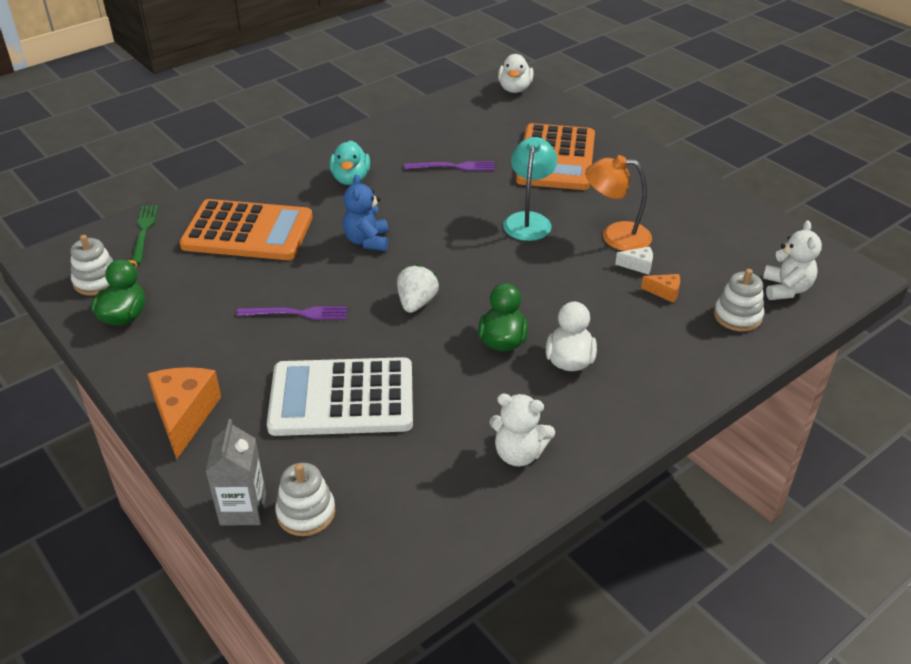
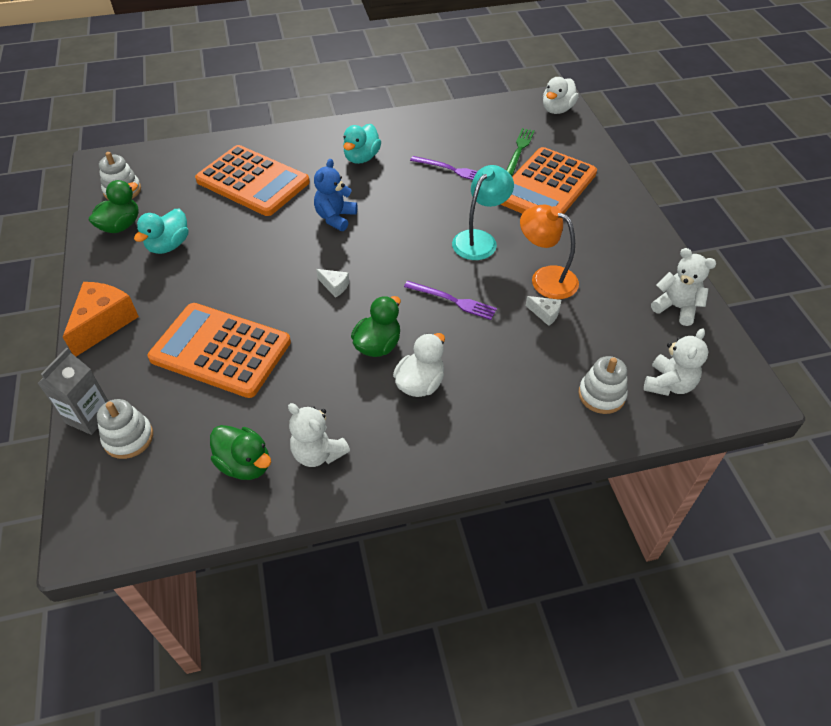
camera: 25 degrees right, 10 degrees up
(144, 232) = (181, 159): green fork -> green fork (519, 150)
(199, 319) = (169, 245): none -> turquoise duck
(297, 313) = (239, 264): purple fork -> purple fork (453, 300)
(342, 398) = (220, 350): white calculator -> orange calculator
(416, 303) = (334, 286): white strawberry -> white cheese
(452, 490) = (245, 464): none -> green duck
(664, 292) = (550, 348): orange cheese -> none
(746, 226) = (676, 307): none -> white teddy bear

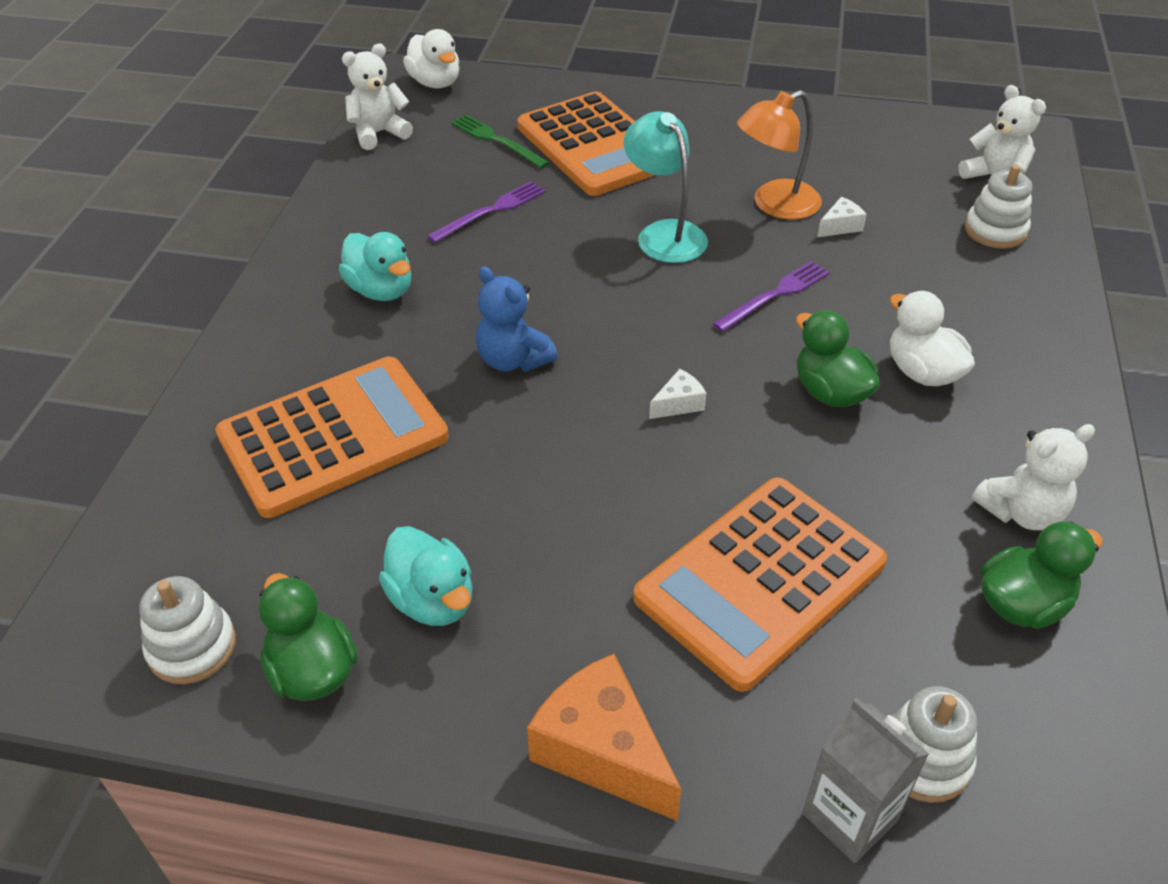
camera: 65 degrees left, 5 degrees down
(676, 307) = (876, 132): white teddy bear -> white teddy bear (379, 133)

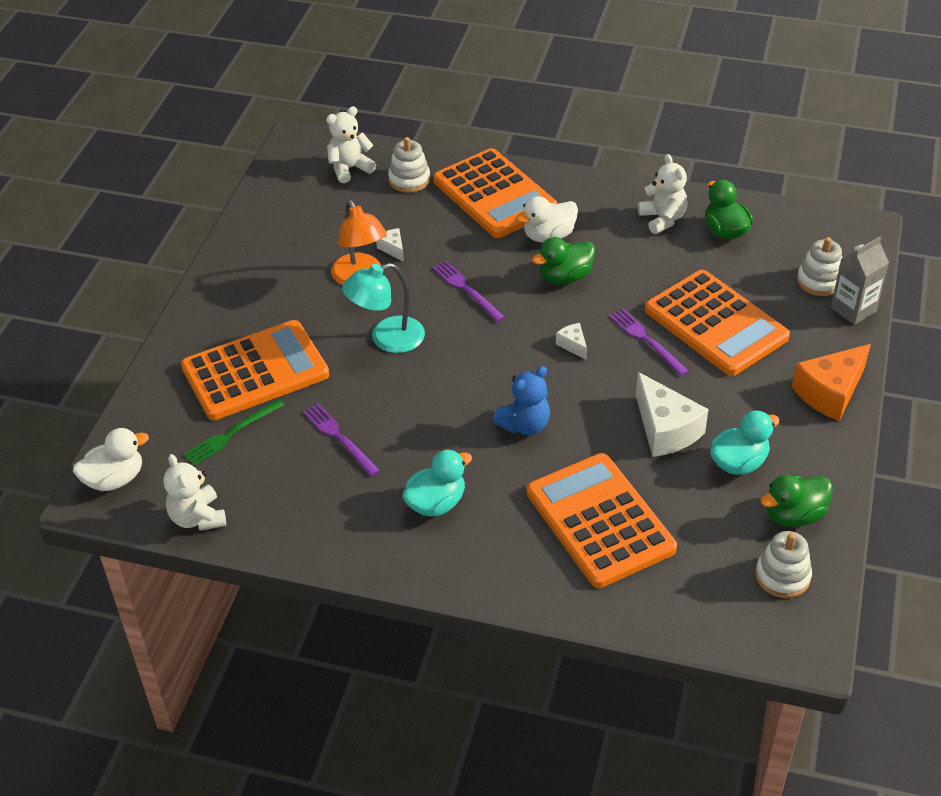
camera: 85 degrees left, 0 degrees up
(506, 509) = (665, 429): none -> white cheese
(702, 488) = (646, 340): none -> purple fork
(999, 312) = (494, 195): none -> orange calculator

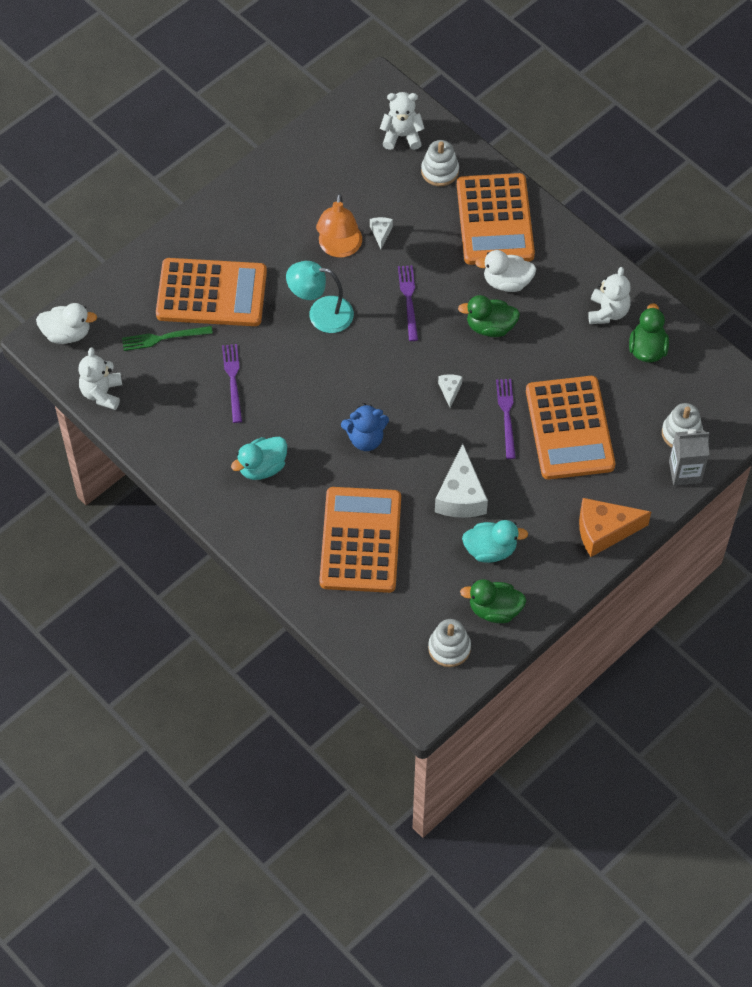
camera: 30 degrees right, 15 degrees up
(436, 503) = (262, 467): turquoise duck -> turquoise duck turned 150 degrees clockwise

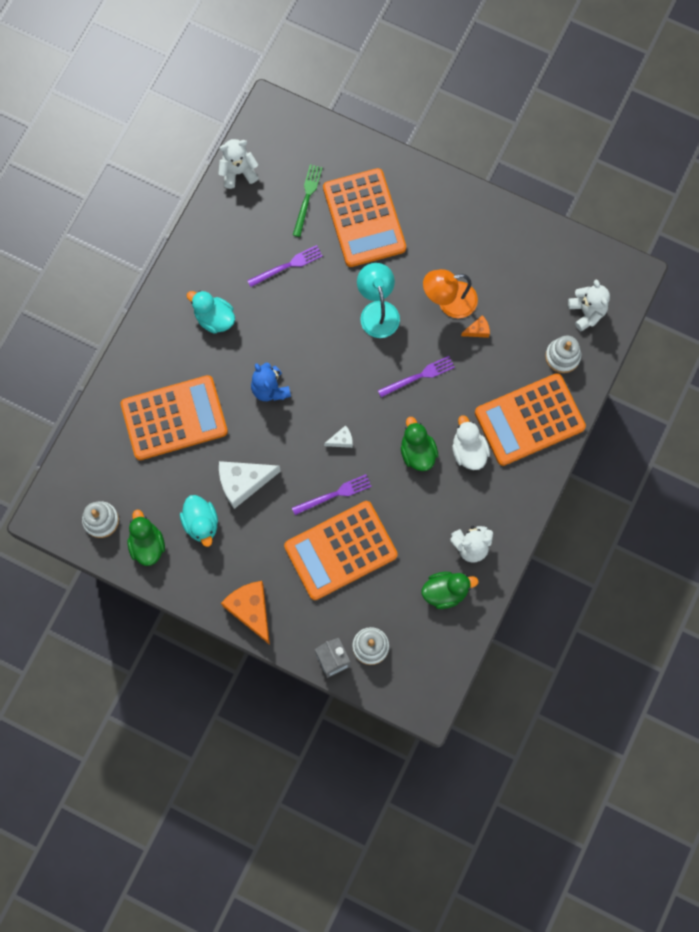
camera: 70 degrees right, 15 degrees up
(67, 333) = (283, 124): white duck -> none
(163, 338) = (307, 198): green fork -> green fork turned 45 degrees clockwise
(381, 233) = (477, 330): white cheese -> orange cheese

